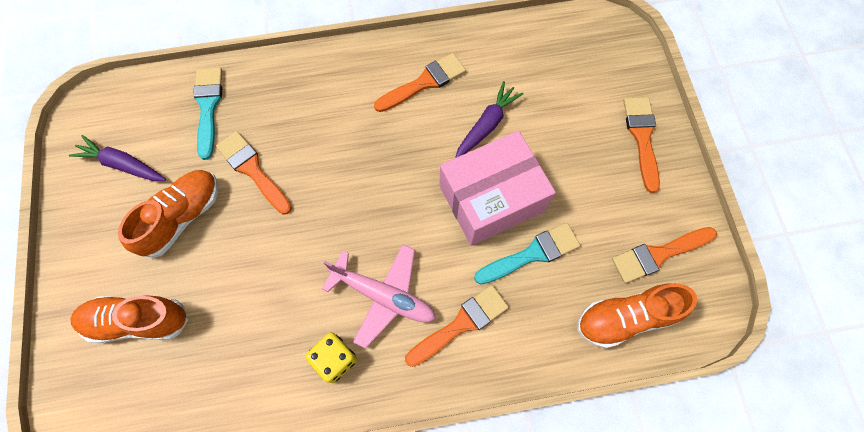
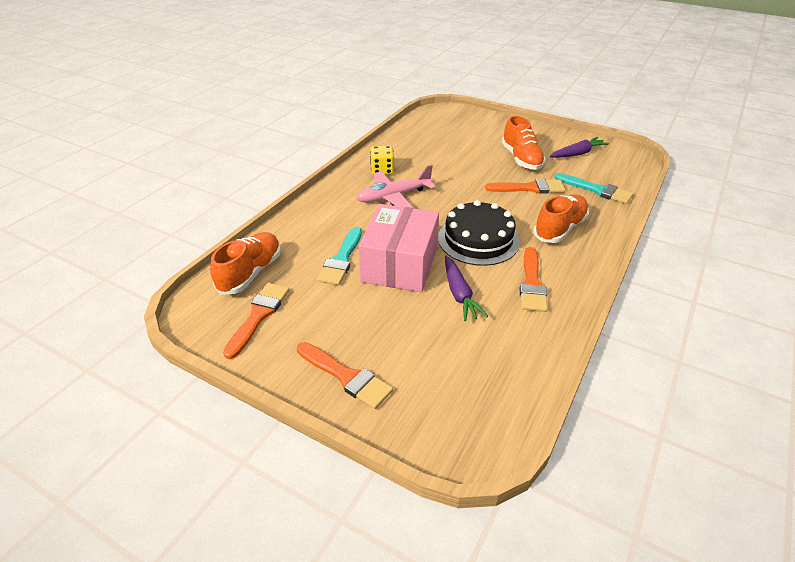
camera: 130 degrees right, 30 degrees down
(137, 321) = (474, 133): orange shoe -> orange shoe (559, 229)
(395, 159) = (478, 240): none -> black cake
(461, 324) = (342, 213): orange brush -> none

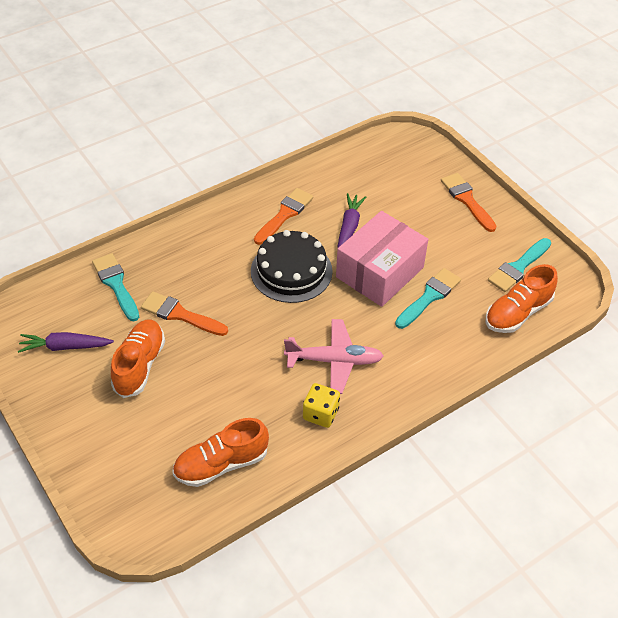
camera: 155 degrees left, 10 degrees up
(258, 316) = (518, 267): orange brush -> turquoise brush
(559, 229) = (206, 254): orange shoe -> orange shoe (221, 464)

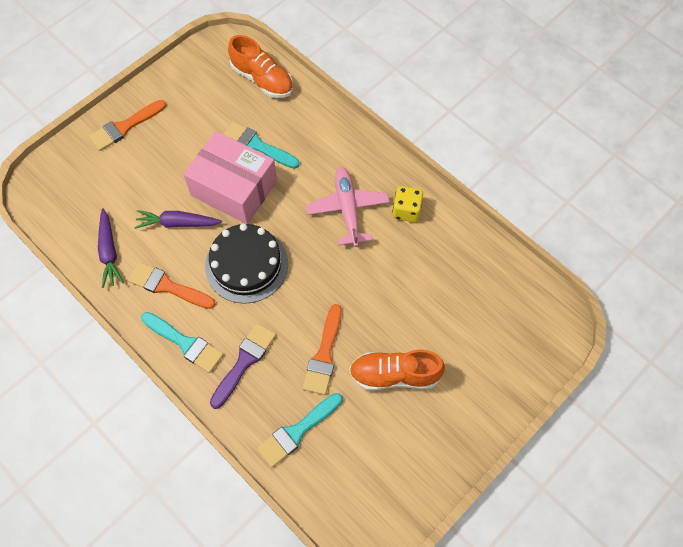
camera: 100 degrees left, 15 degrees up
(65, 347) = (390, 456): purple carrot -> purple carrot (109, 252)
(194, 257) = (244, 362): none -> purple brush
(221, 464) = (478, 277): orange shoe -> none
(518, 267) = (208, 81): turquoise brush -> turquoise brush (185, 343)

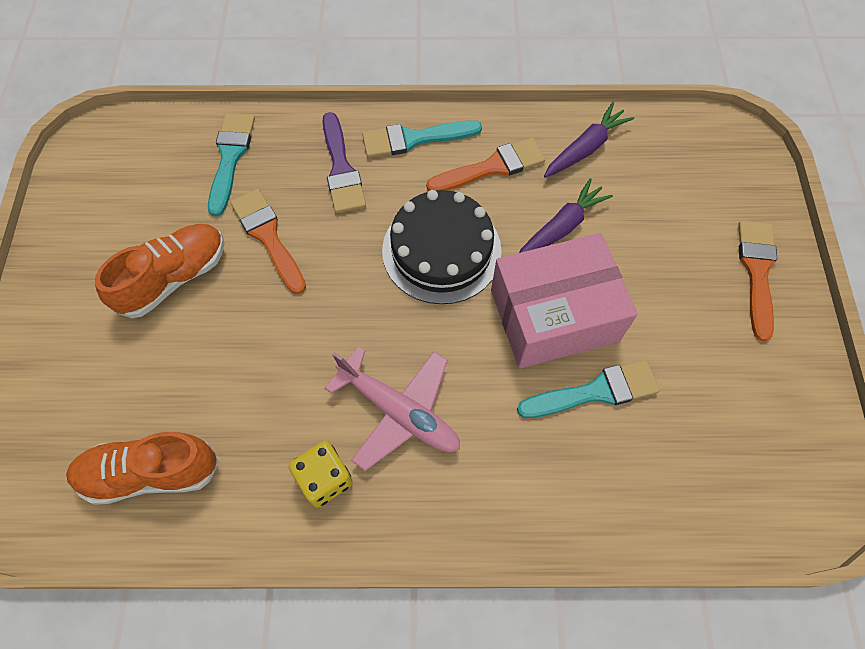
camera: 135 degrees right, 0 degrees up
(109, 252) = (585, 148): purple carrot -> purple carrot turned 105 degrees clockwise
(262, 79) = (707, 493): orange shoe -> orange shoe (150, 473)

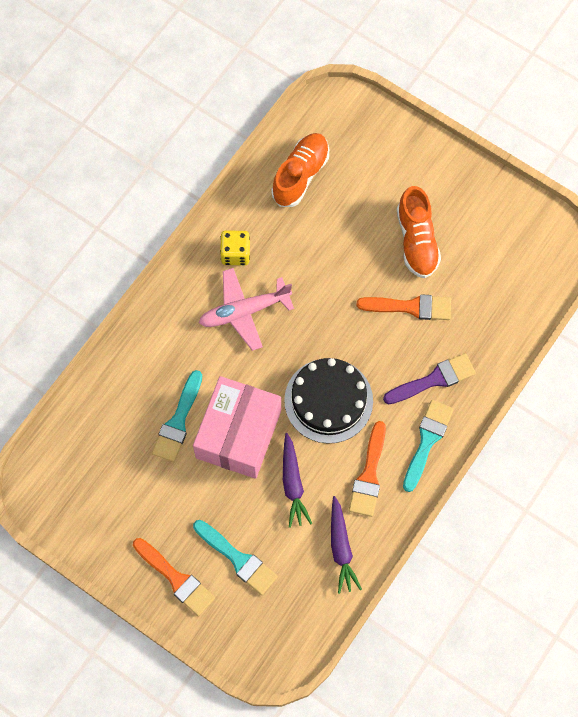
camera: 125 degrees right, 5 degrees up
(230, 158) = (490, 317): turquoise brush -> turquoise brush (238, 559)
(341, 169) = (434, 379): purple brush -> purple brush turned 135 degrees clockwise

